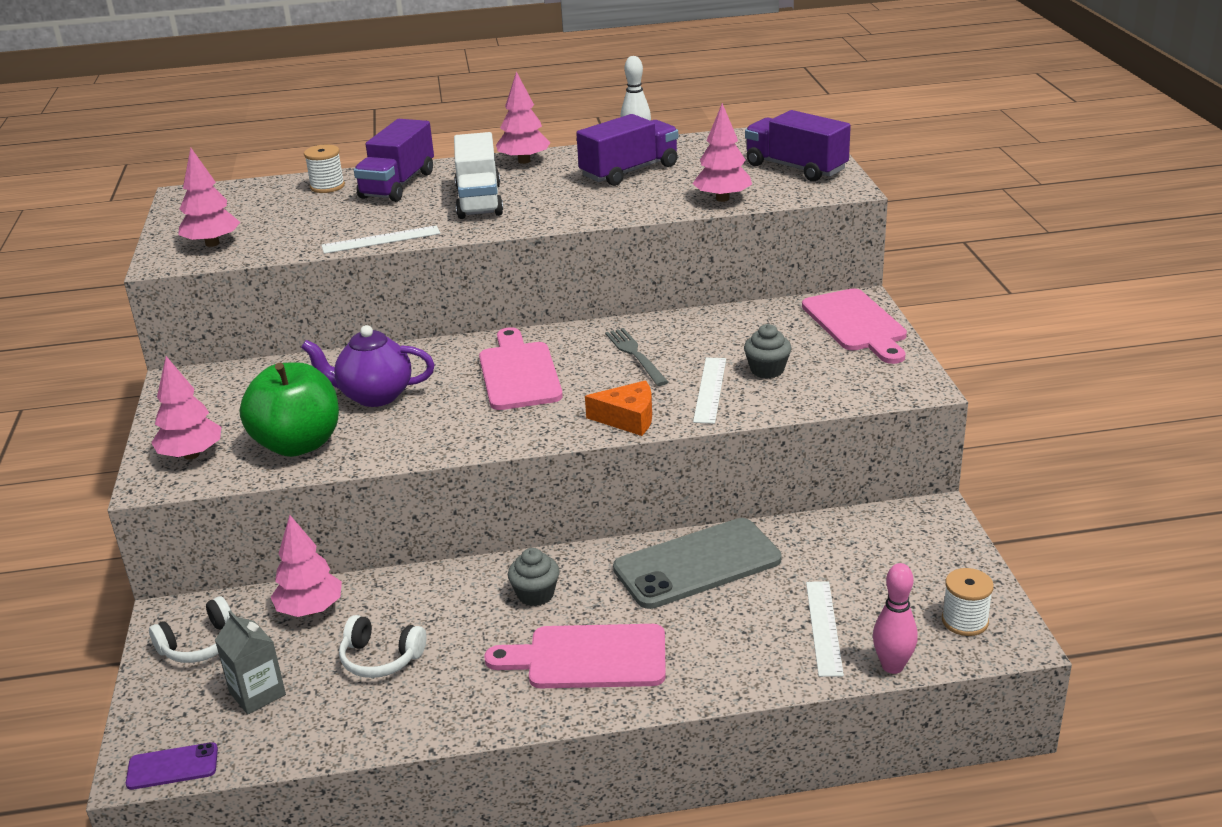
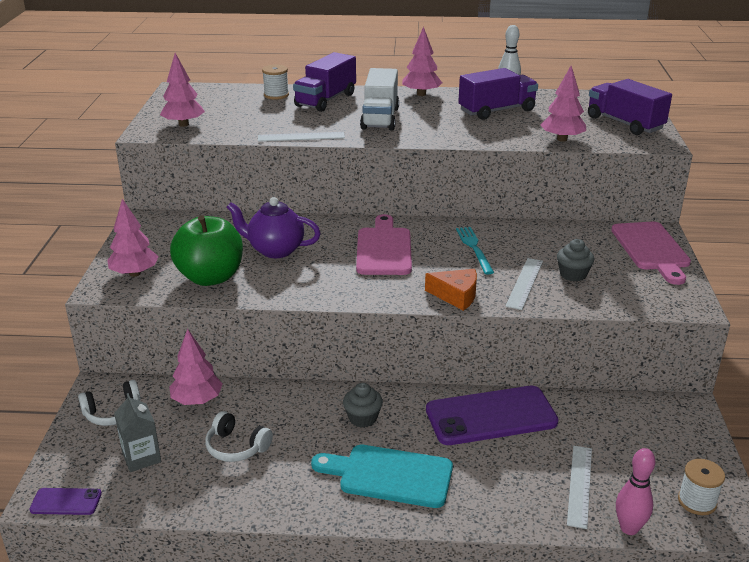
camera: 10 degrees right, 0 degrees up
(588, 657) = (389, 475): pink cutting board -> turquoise cutting board
(635, 355) = (474, 248): grey fork -> turquoise fork
(697, 564) = (491, 416): grey phone -> purple phone

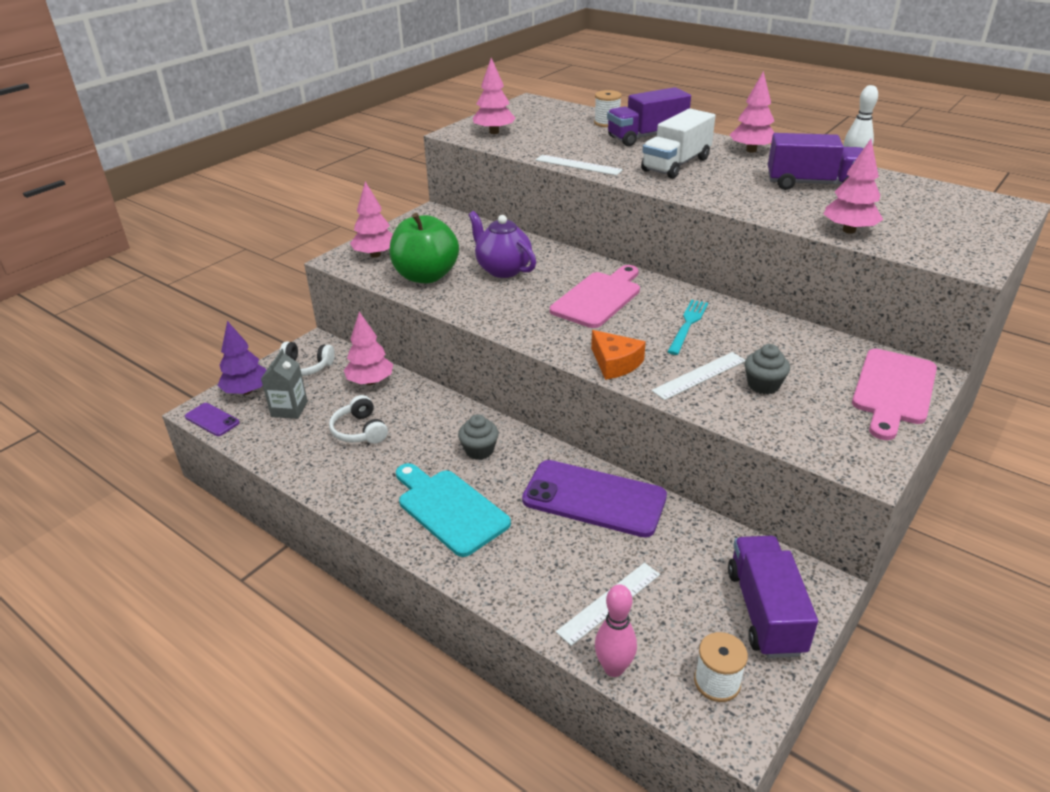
camera: 35 degrees right, 5 degrees up
(73, 459) = (247, 391): none -> purple tree
(624, 123) = (955, 232): purple truck -> purple truck (765, 611)

